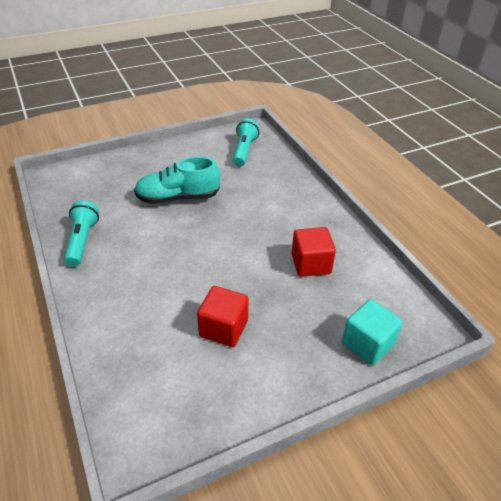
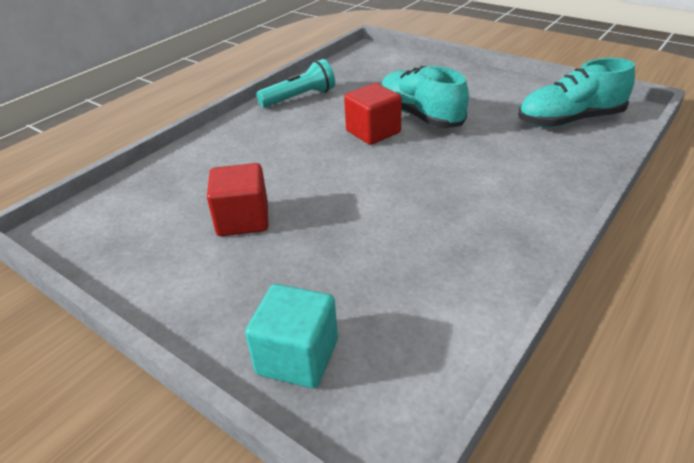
camera: 65 degrees right, 5 degrees down
(244, 150) = (569, 120): turquoise flashlight -> turquoise shoe
(311, 264) = (410, 249): red cube -> red cube (373, 132)

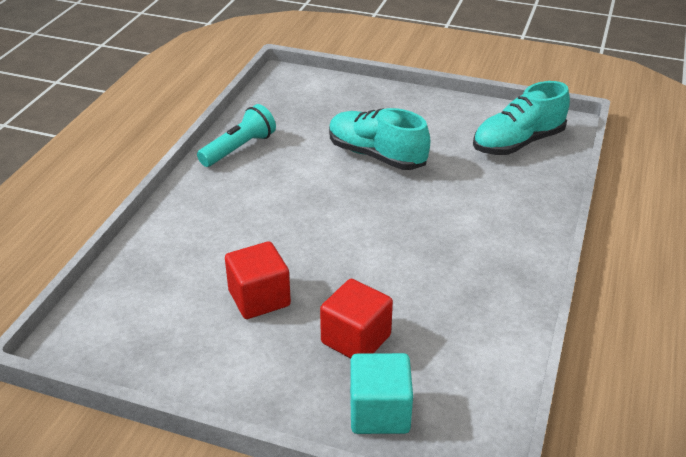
camera: 20 degrees left, 0 degrees up
(373, 132) = (338, 181): red cube -> red cube (356, 339)

